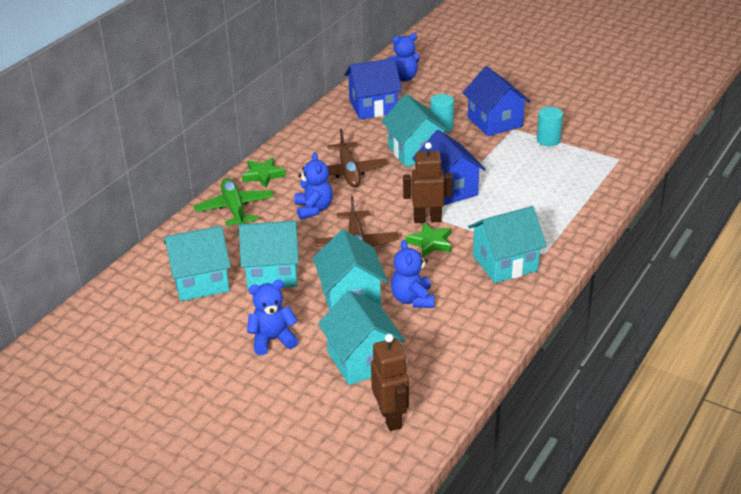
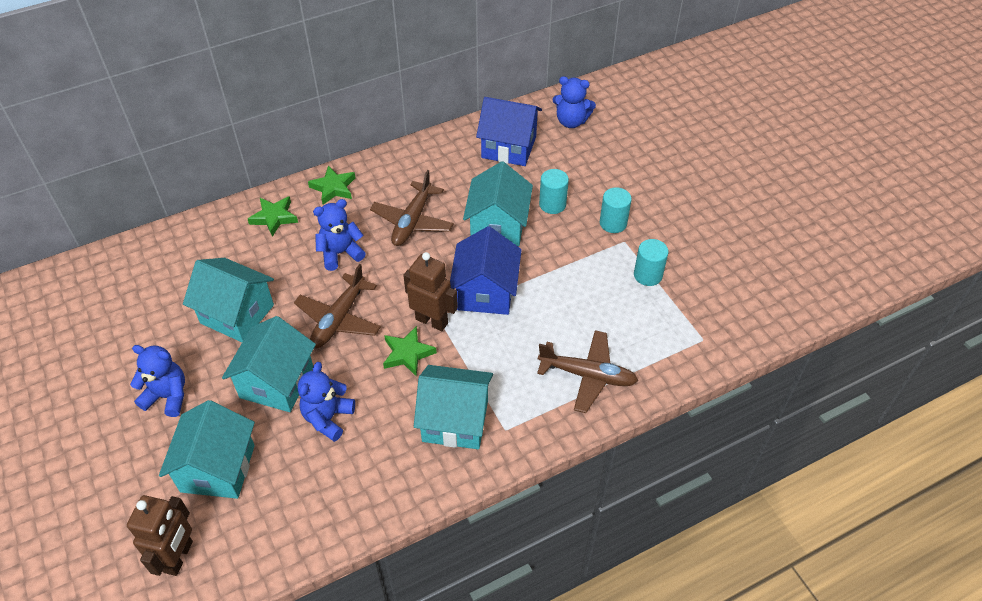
camera: 30 degrees right, 15 degrees up
(200, 281) = (172, 291): turquoise house -> none
(235, 209) = (274, 217): green plane -> green star
(313, 209) = (340, 253): blue teddy bear -> blue teddy bear turned 135 degrees counterclockwise
(495, 122) = (613, 223): blue house -> turquoise cylinder
(566, 205) = (587, 375): none -> brown plane

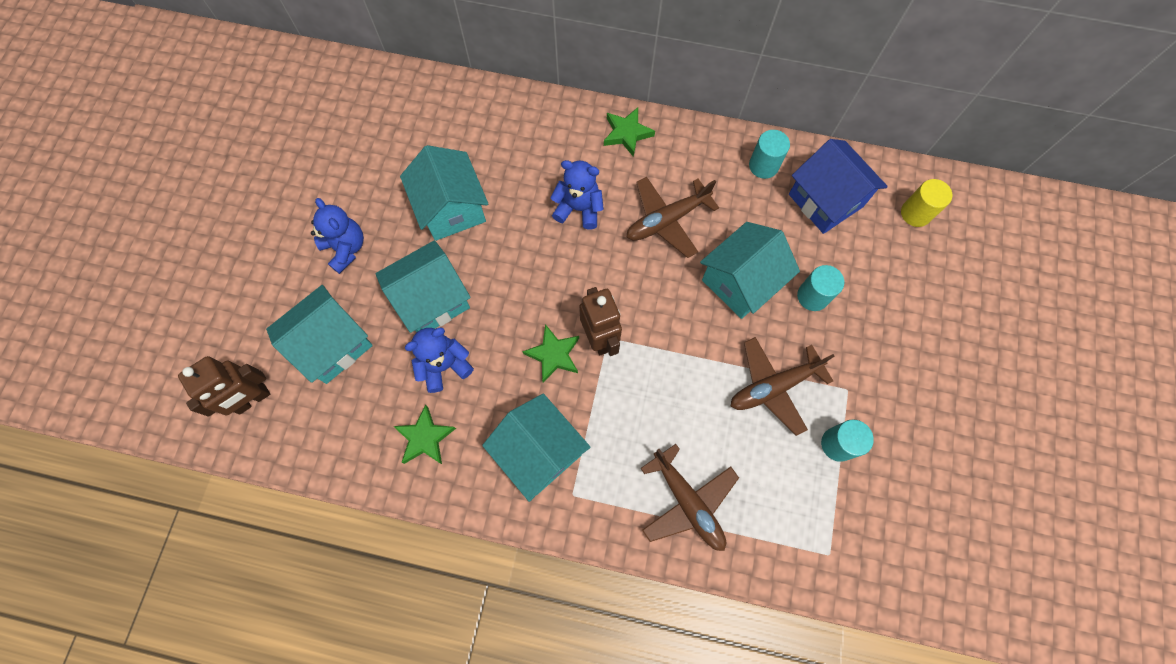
camera: 40 degrees right, 20 degrees up
(274, 217) = (553, 130): green star -> green star (425, 438)
(339, 319) = (526, 276): brown plane -> brown plane (773, 387)
(485, 292) = (670, 344): blue house -> none
(571, 121) = (915, 213): blue teddy bear -> yellow cylinder
(613, 223) = (854, 361): turquoise cylinder -> turquoise cylinder (763, 166)

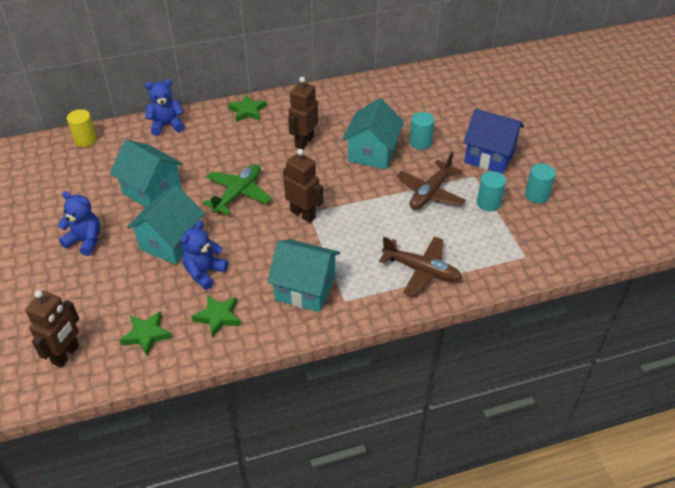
camera: 30 degrees left, 25 degrees down
(332, 344) = (111, 296): turquoise house -> none
(543, 265) = (238, 194): none -> green plane
(553, 355) = (278, 235): green star -> green star (146, 335)
(579, 208) = (242, 157): blue teddy bear -> blue teddy bear (166, 125)
(667, 220) = (304, 142): brown plane -> brown robot
(763, 166) = (345, 95): turquoise cylinder -> turquoise cylinder (537, 195)
(825, 200) = (394, 97): blue house -> blue house (489, 156)
(915, 213) = (449, 85): yellow cylinder -> yellow cylinder (85, 140)

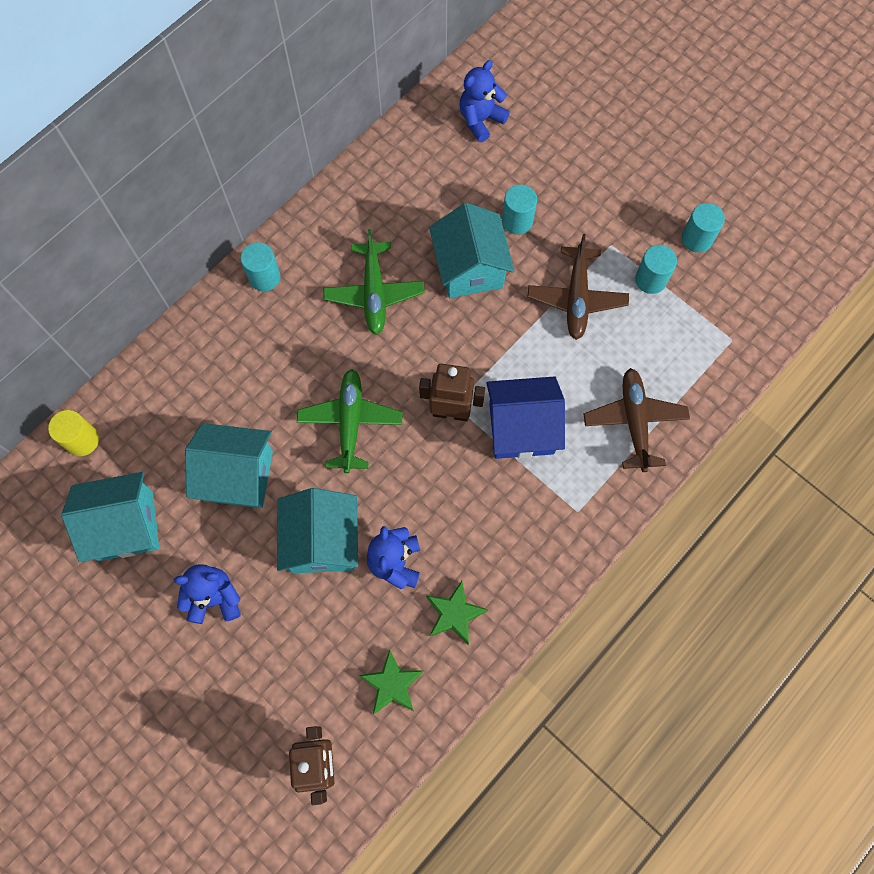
camera: 30 degrees left, 25 degrees up
(166, 125) = (174, 357): blue teddy bear -> blue teddy bear (480, 120)
(247, 111) = (264, 277): green star -> turquoise cylinder
(304, 142) = (374, 293): brown robot -> green plane
(305, 288) = (524, 519): turquoise house -> turquoise house (125, 525)
(421, 270) = (634, 421): brown plane -> brown plane turned 90 degrees counterclockwise
(489, 156) = (611, 202): blue house -> blue house (521, 428)

